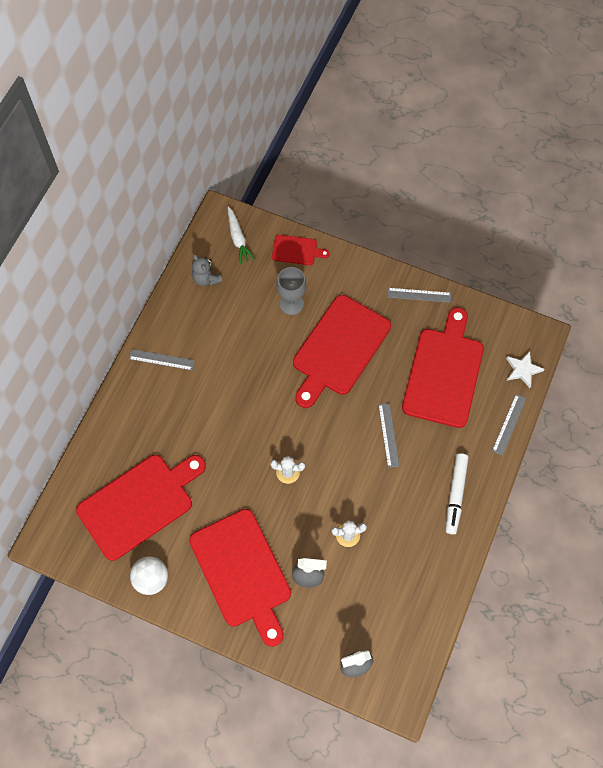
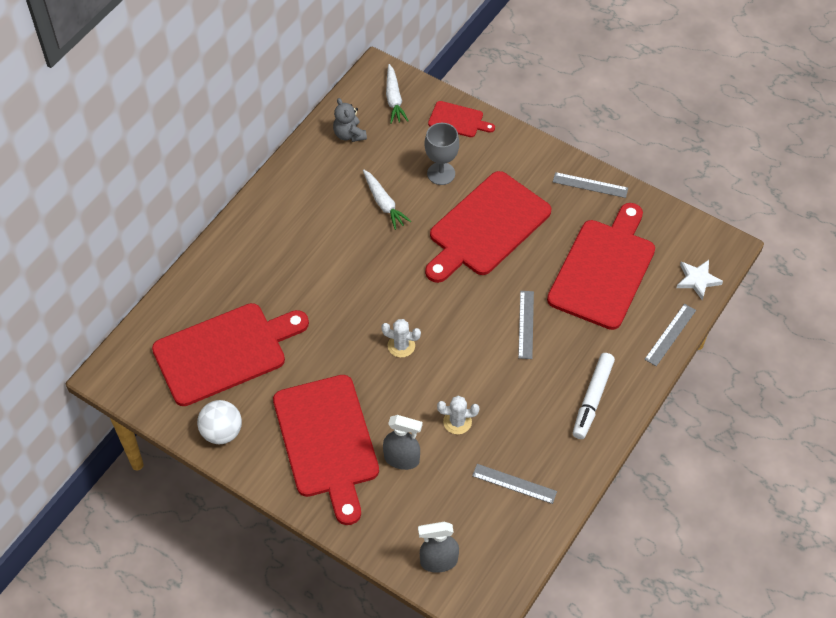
camera: 10 degrees right, 10 degrees down
(161, 360) = (281, 209): grey ruler -> grey ruler (514, 484)
(248, 340) = (384, 203): none -> white carrot

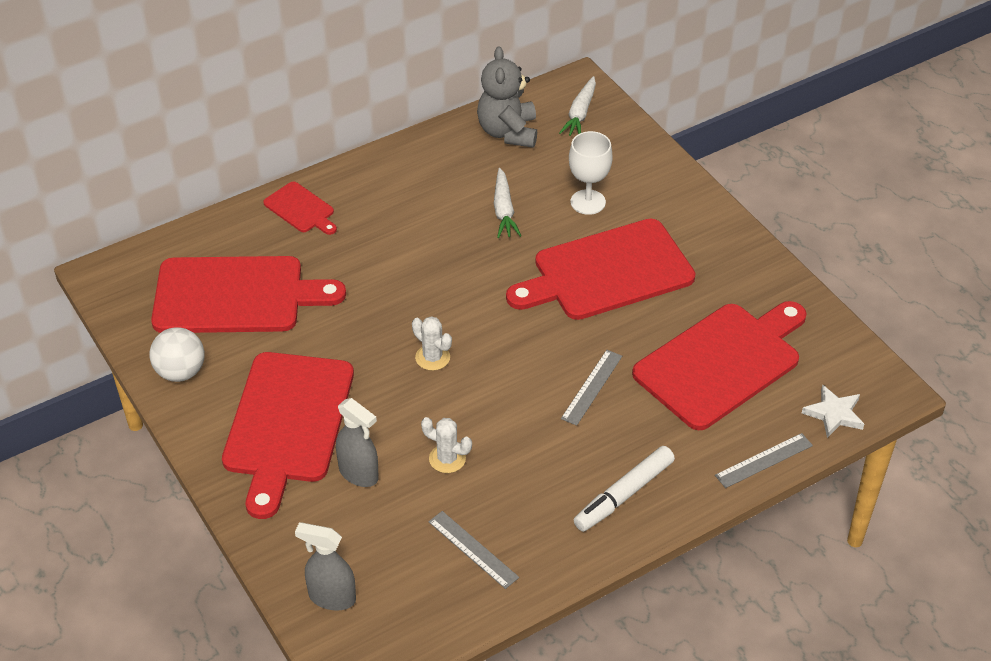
camera: 25 degrees right, 10 degrees down
(349, 134) = (508, 132): grey teddy bear -> grey teddy bear, size x1.59
(441, 173) = (588, 202): grey goblet -> white goblet
(458, 120) = (641, 156): red cutting board -> red cutting board (301, 209)
(590, 185) = (758, 270): grey ruler -> none

